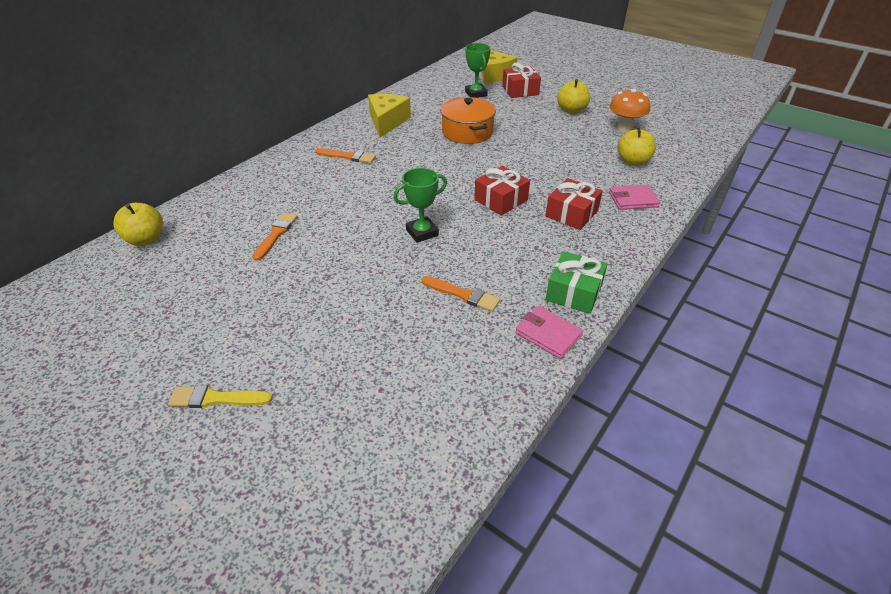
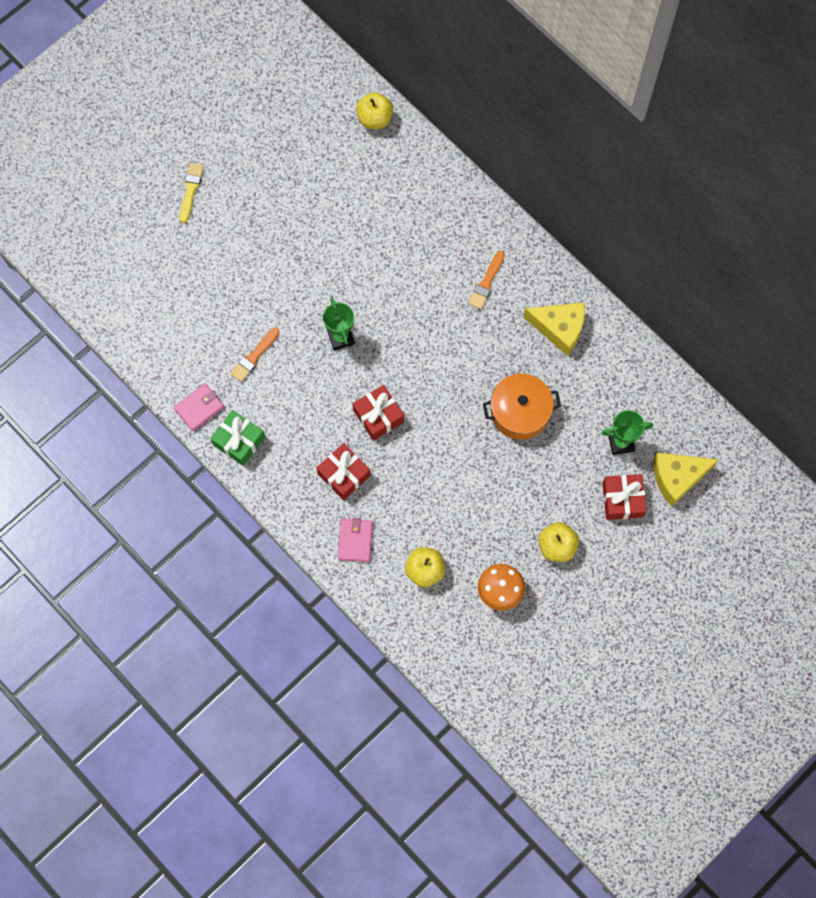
camera: 100 degrees right, 30 degrees up
(276, 234) = (362, 218): orange brush -> none

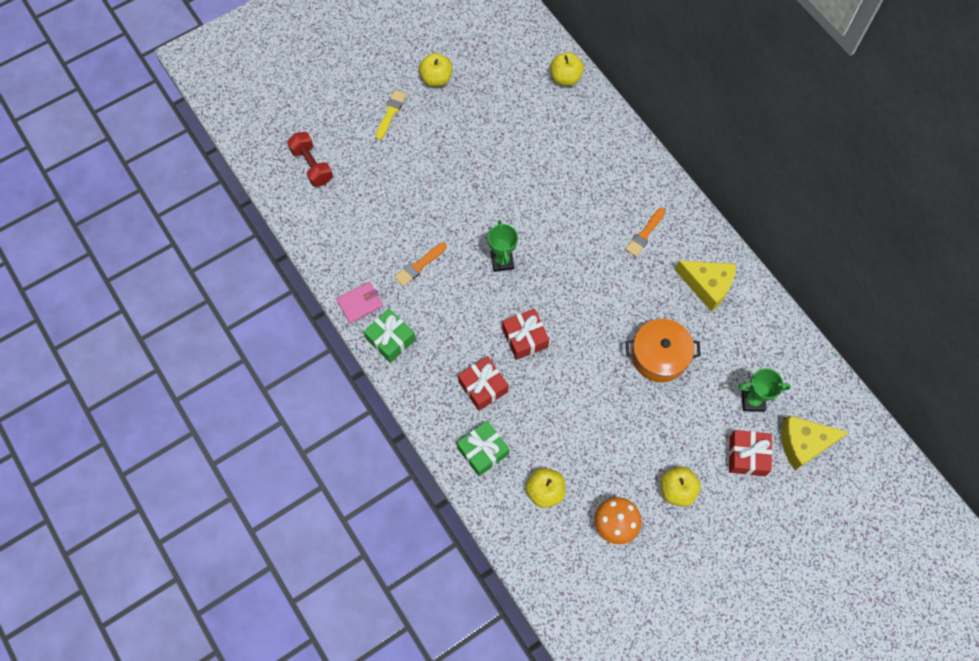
camera: 10 degrees right, 5 degrees down
(117, 264) = (312, 165): none -> red dumbbell
(233, 142) = (436, 79): none -> yellow apple
(355, 541) = (483, 451): pink wallet -> green gift

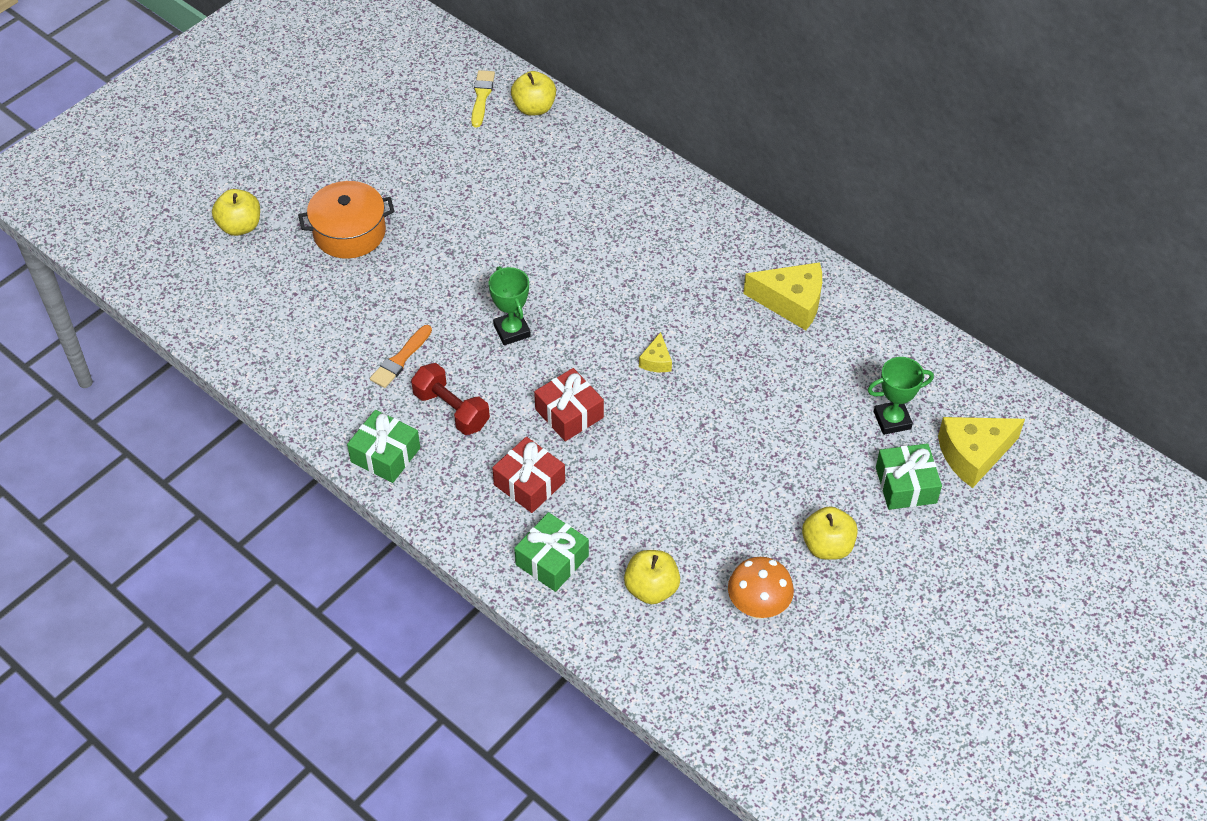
camera: 15 degrees left, 15 degrees down
(312, 165) = (218, 273): red dumbbell -> red dumbbell (451, 410)
(360, 303) = (330, 421): pink wallet -> none
(390, 113) = (311, 191): yellow brush -> yellow brush (482, 96)
(436, 79) = (362, 141): yellow apple -> yellow apple (240, 226)
(597, 310) = (656, 361): none -> yellow cheese
(644, 234) = (691, 261): orange brush -> none
(659, 356) = (754, 395): orange pot -> orange pot (349, 232)
(747, 456) = (906, 485): red gift -> green gift

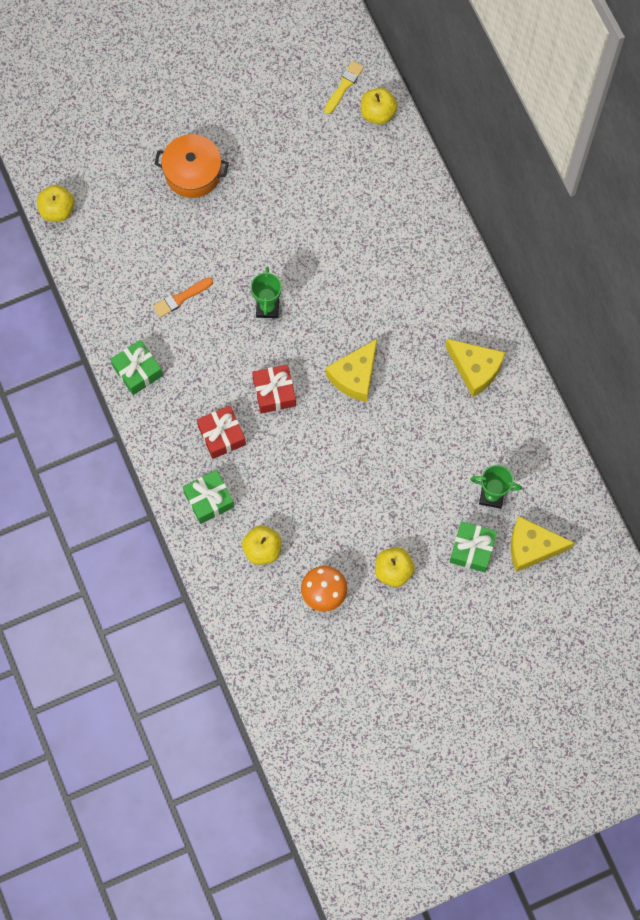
camera: 25 degrees right, 20 degrees up
(240, 226) = (119, 134): yellow apple -> yellow apple (57, 210)
(451, 410) = (197, 354): red dumbbell -> none
(656, 361) = (355, 376): yellow cheese -> yellow cheese, size x2.00

